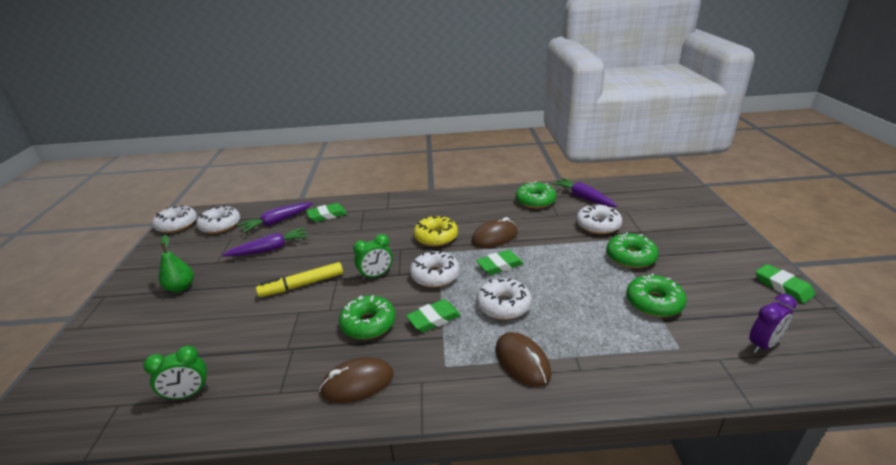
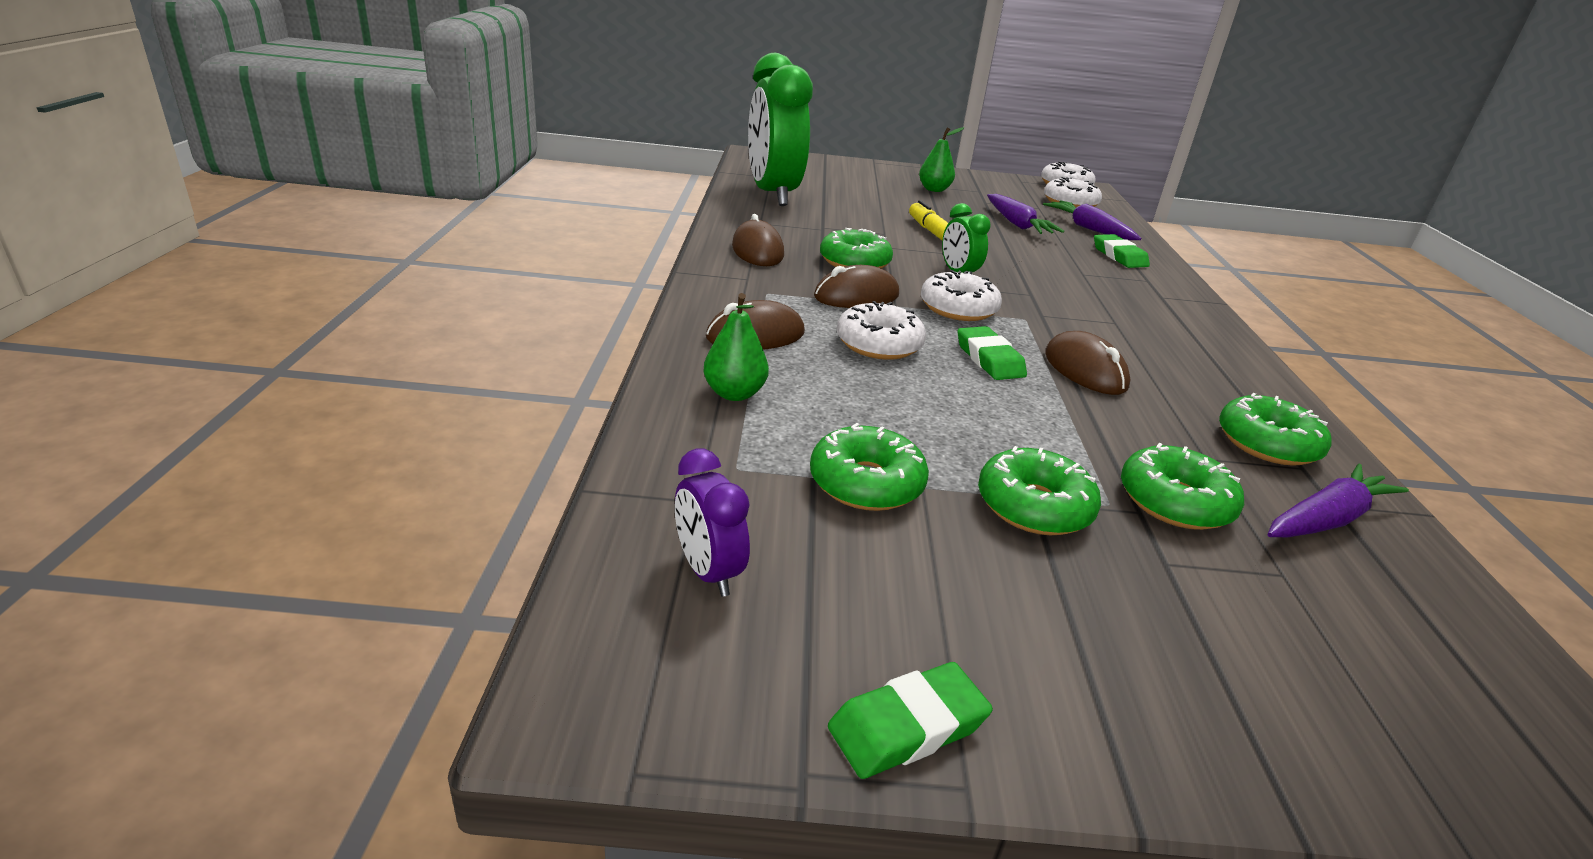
camera: 90 degrees right, 0 degrees up
(188, 394) = (773, 194): green clock -> green clock, size x2.28
(434, 319) = (856, 296): green eraser -> brown mouse
(436, 237) = (1072, 322): yellow donut -> none
(598, 225) = (1175, 502): white donut -> green donut
(606, 360) = (734, 394): none -> green pear

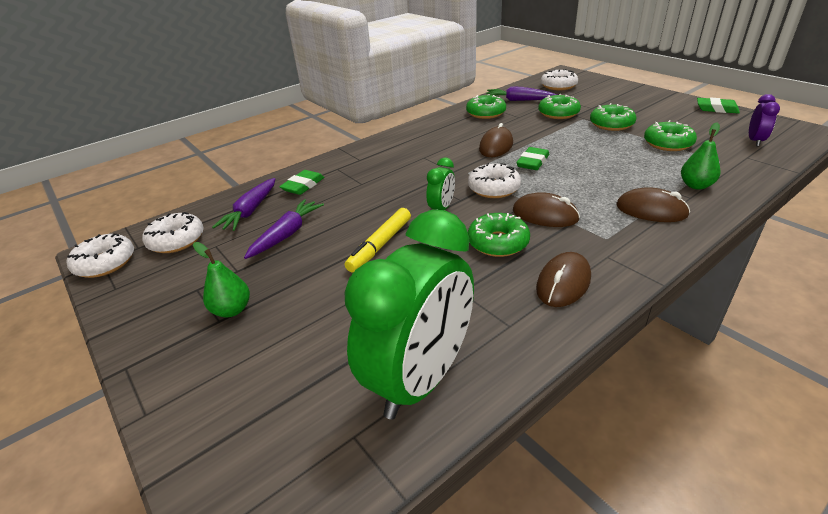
camera: 125 degrees left, 5 degrees up
(879, 344) = (580, 184): white donut -> white donut (558, 86)

